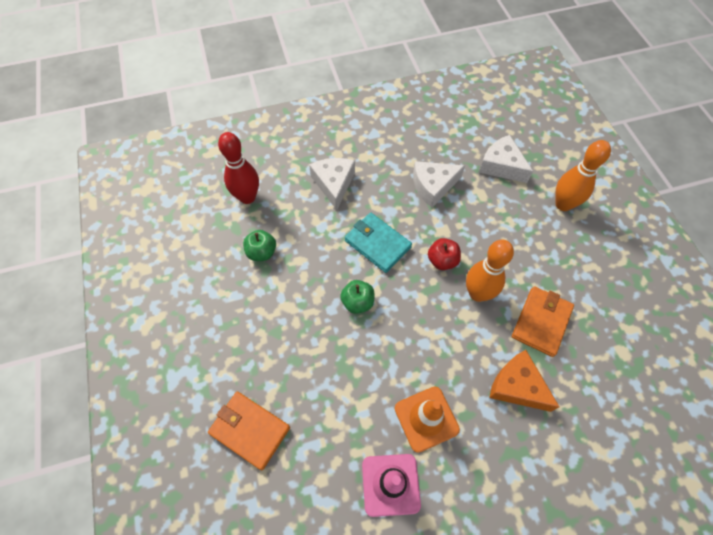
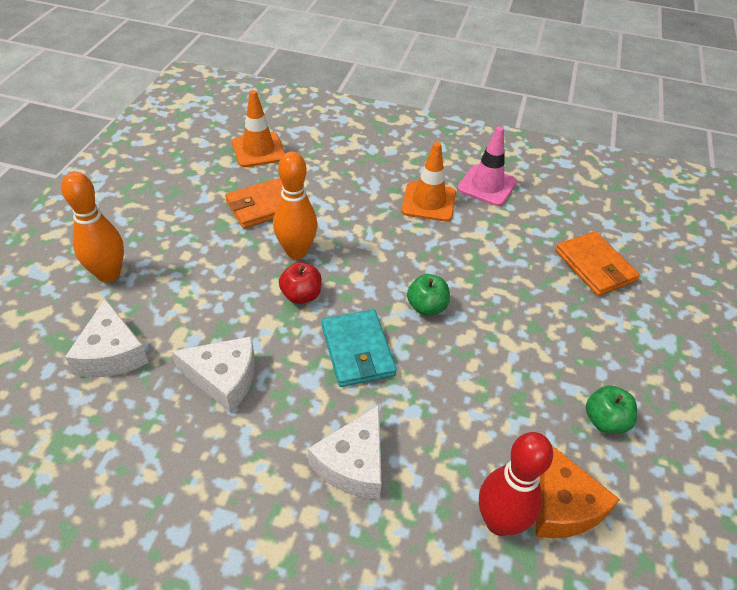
camera: 150 degrees left, 15 degrees down
(262, 252) = (513, 421): green apple -> green apple (605, 421)
(516, 386) = (334, 184): orange cheese -> orange cheese (562, 504)
(614, 385) = (258, 150): none -> orange traffic cone

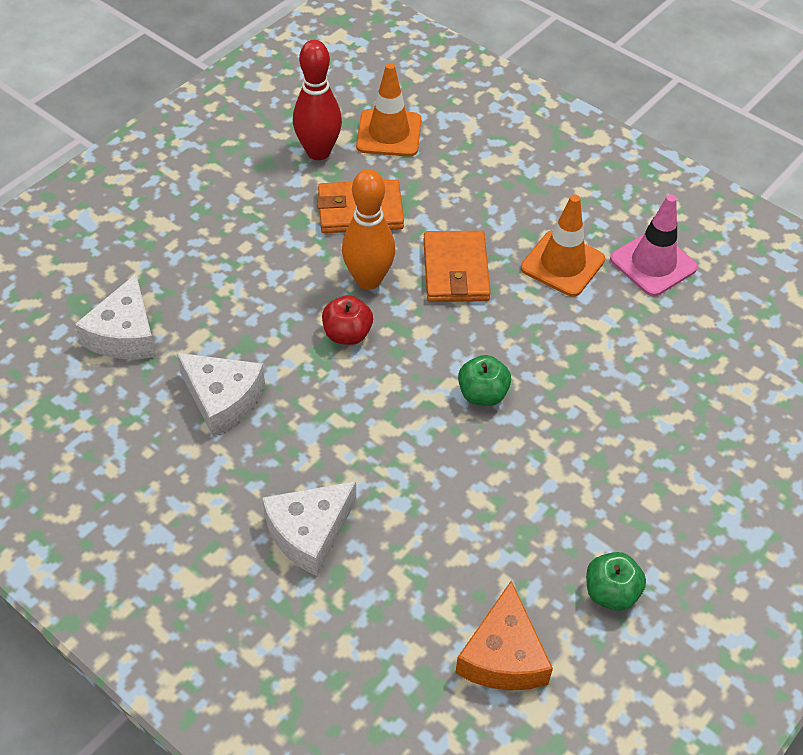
camera: 25 degrees right, 5 degrees up
(109, 274) = (156, 244): orange bowling pin -> none
(357, 351) = (376, 418): turquoise wallet -> none
(499, 522) = (426, 645): red bowling pin -> red bowling pin (318, 152)
(595, 266) = (726, 413): orange wallet -> orange wallet (455, 270)

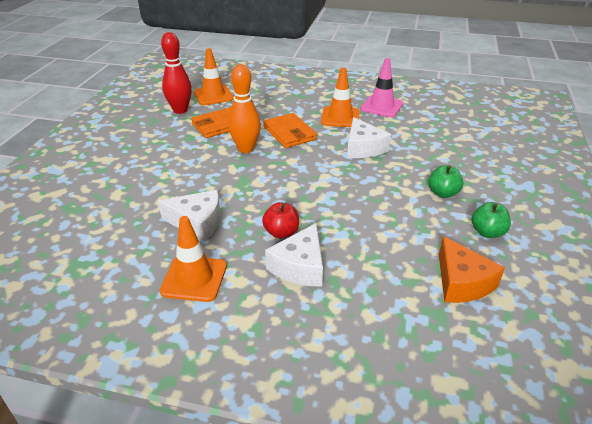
camera: 25 degrees left, 15 degrees down
(125, 334) = (112, 212): white cheese -> white cheese (363, 148)
(169, 492) = (194, 278): none -> orange traffic cone
(347, 334) = (251, 173): red apple -> red apple (281, 232)
(482, 394) = (345, 174): green apple -> green apple (443, 193)

